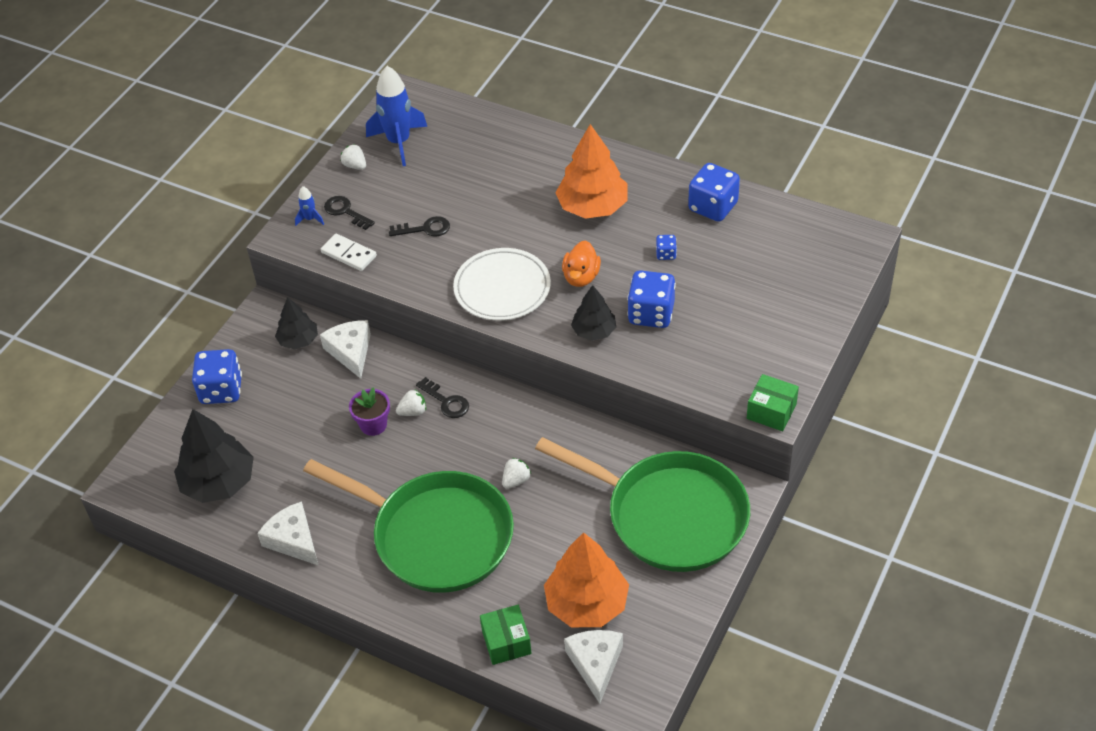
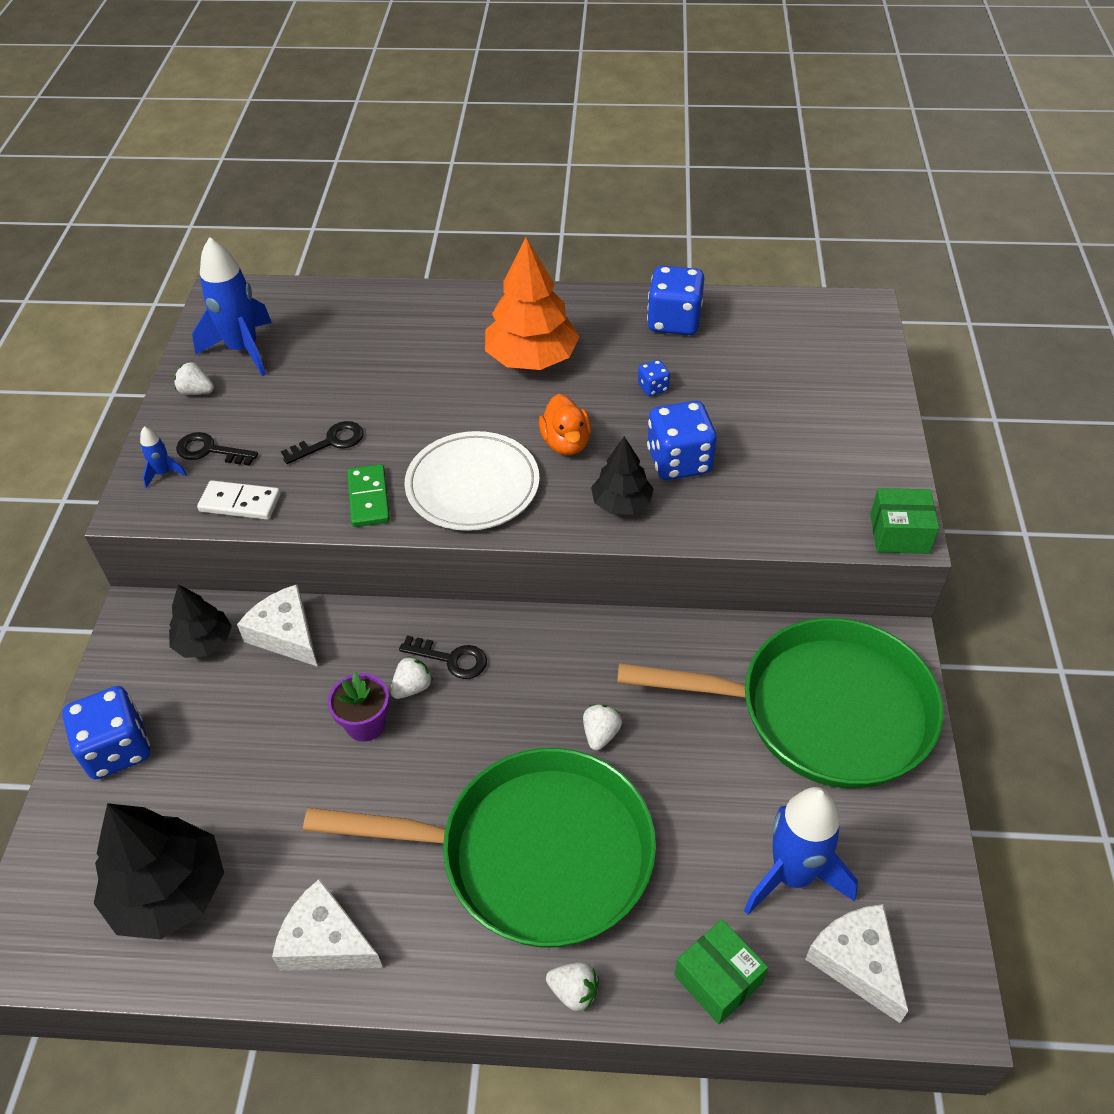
camera: 25 degrees left, 0 degrees up
(419, 617) = (574, 991): none -> white strawberry
(431, 276) = (369, 498): none -> green domino
(586, 603) = (792, 875): orange tree -> blue rocket

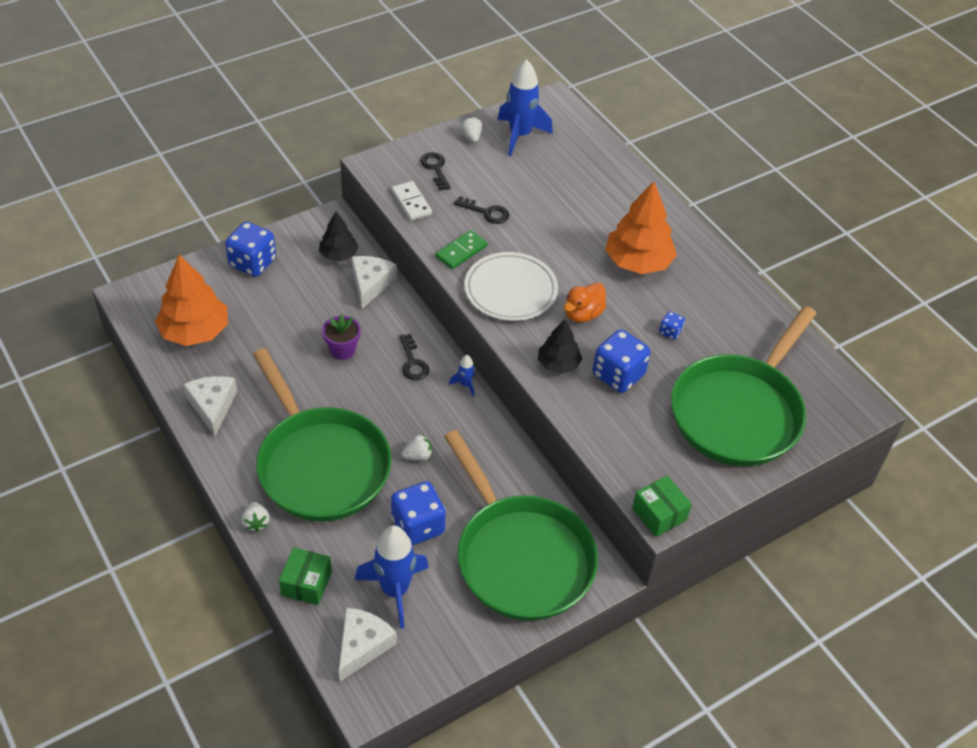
camera: 50 degrees right, 0 degrees up
(163, 473) = (404, 161): blue rocket -> blue rocket (465, 384)
(169, 892) = (195, 331): black tree -> orange tree
(412, 687) = (381, 356): white strawberry -> none
(674, 321) = (742, 313): blue dice -> blue dice (418, 526)
(803, 395) = (739, 412): none -> green pan

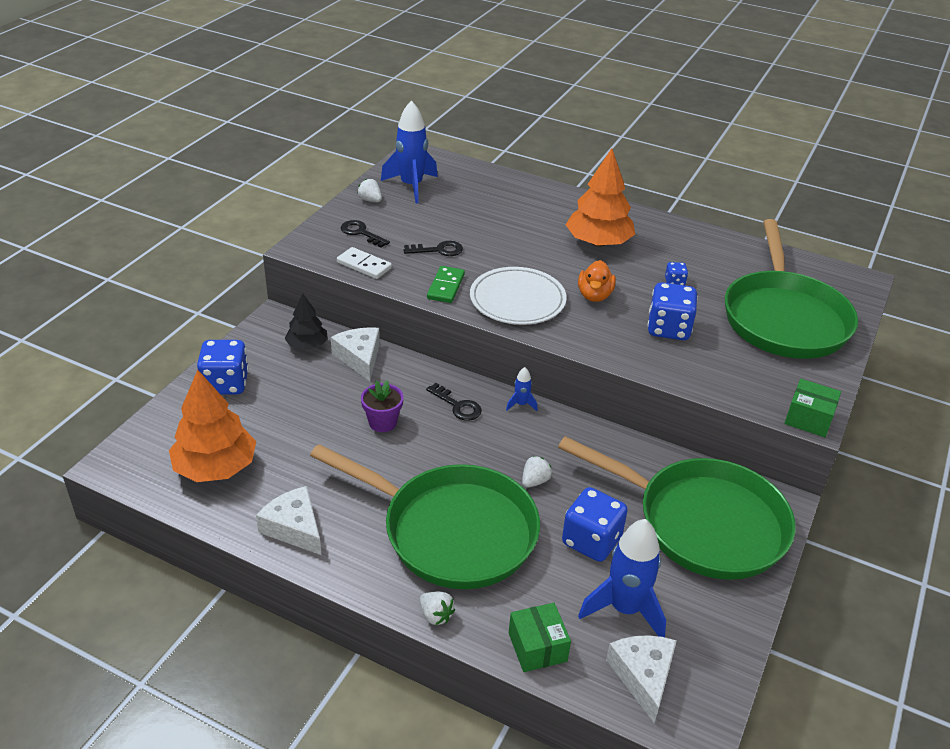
camera: 30 degrees left, 10 degrees down
(558, 364) = (613, 340): black tree -> none

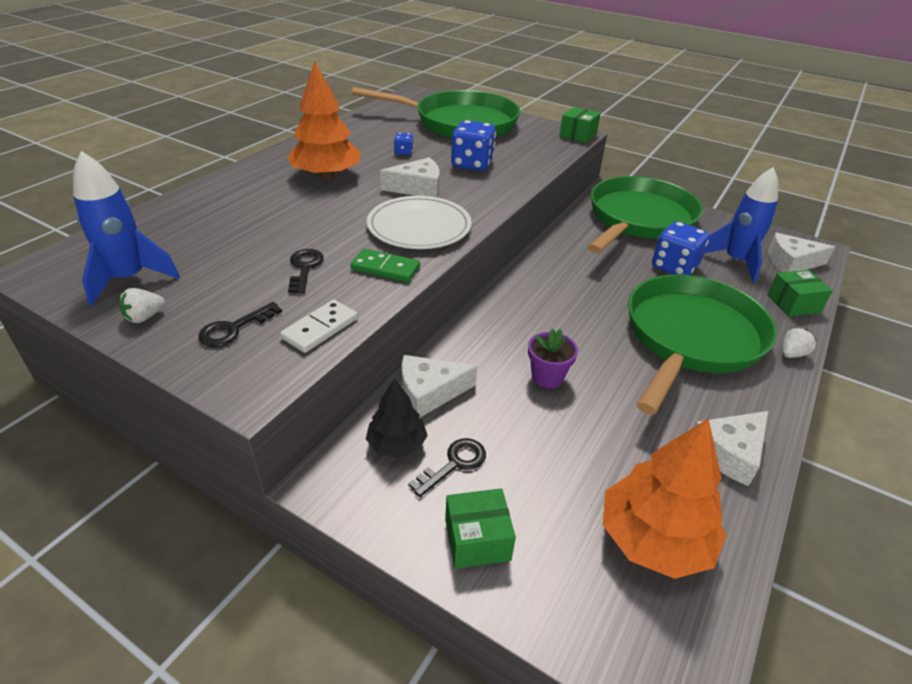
camera: 85 degrees left, 0 degrees up
(226, 384) = (477, 539): blue dice -> green box
(458, 406) = (516, 321): black key -> black key (454, 464)
(521, 404) = (512, 283): blue rocket -> none
(535, 481) = (614, 286): white strawberry -> none
(594, 295) = (418, 188): orange duck -> white cheese

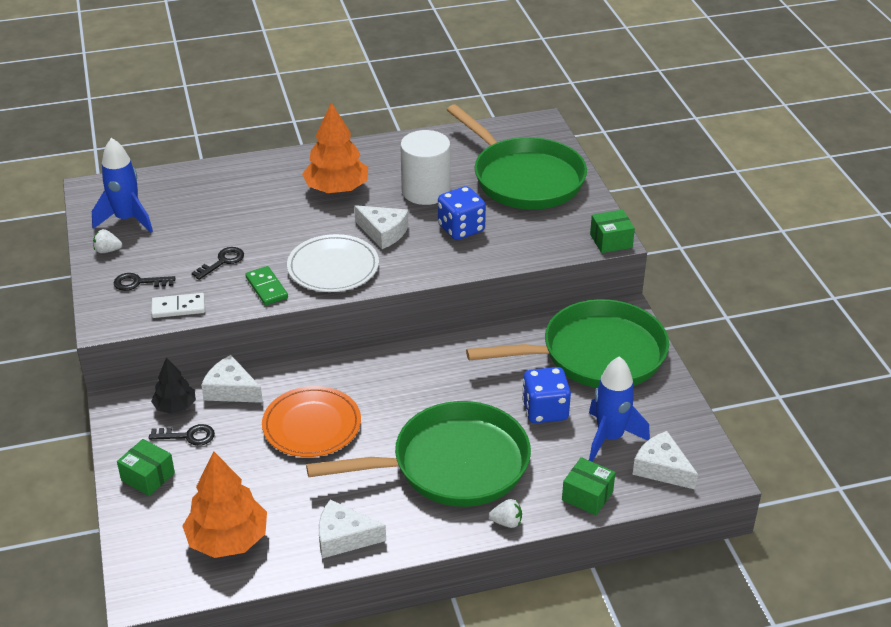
camera: 45 degrees right, 0 degrees up
(403, 152) = (426, 191): blue dice -> white cylinder
(547, 377) = (312, 425): purple flower pot -> orange plate

